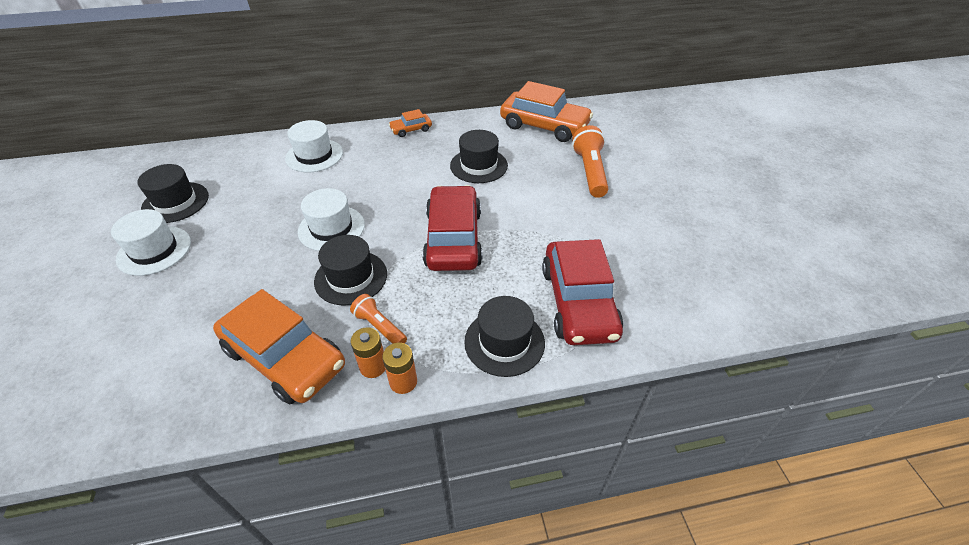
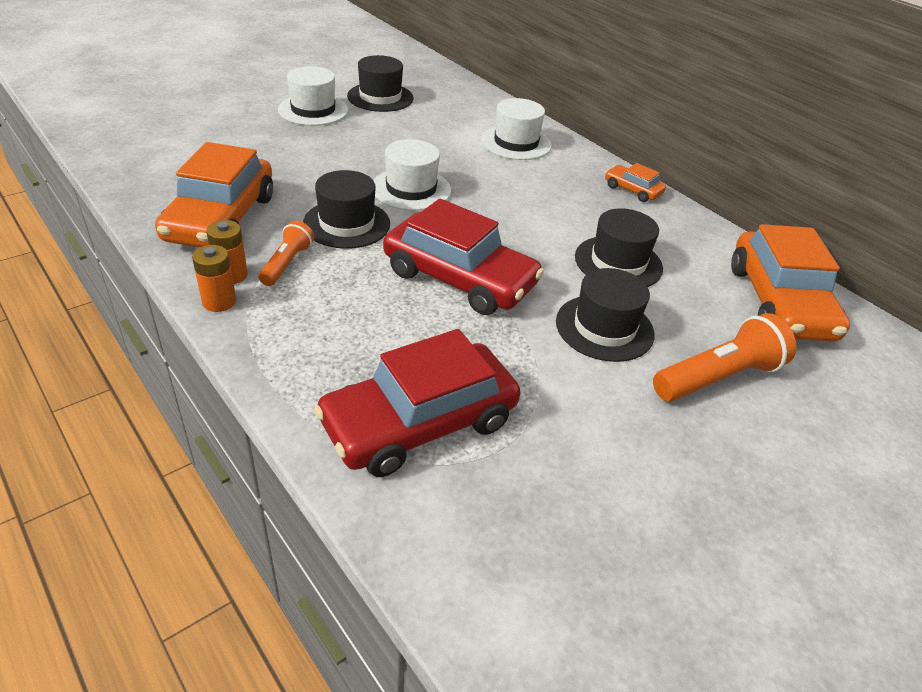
camera: 60 degrees right, 5 degrees down
(453, 238) = (459, 278): red car -> red car turned 60 degrees clockwise
(504, 342) = (311, 366): black hat -> black hat (604, 328)

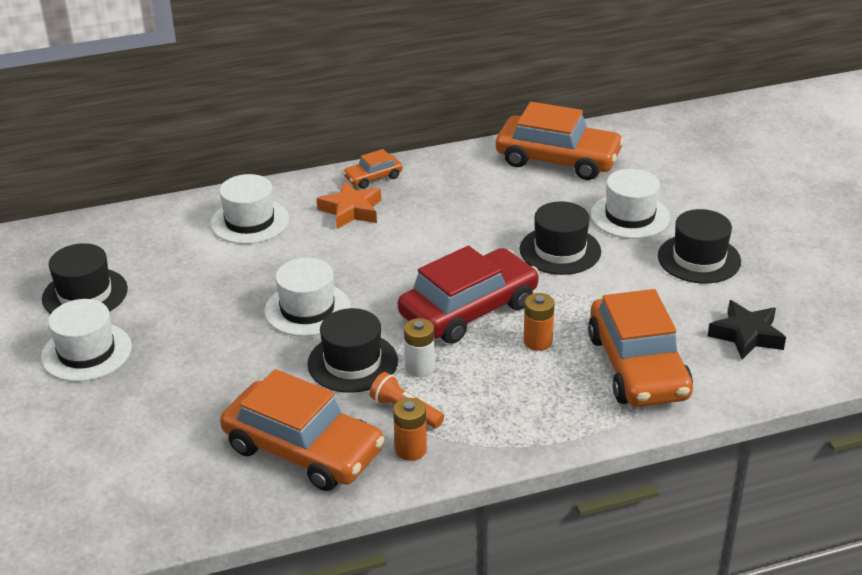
camera: 65 degrees left, 5 degrees down
(219, 302) = (450, 461): orange battery -> orange battery (537, 341)
(354, 262) = (420, 367): none -> white battery
(419, 423) = (638, 366): red car -> orange car
(535, 532) = (746, 335): none -> black star
(570, 187) = (351, 210): none -> orange star
(618, 262) = (479, 219): black hat -> black hat (699, 259)
(718, 377) = (630, 216): orange flashlight -> white hat

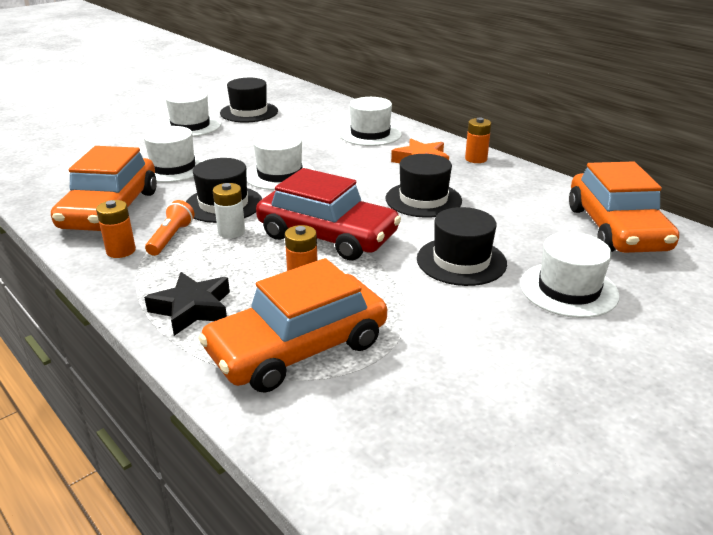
camera: 65 degrees right, 5 degrees down
(219, 386) = (173, 167): none -> white hat
(373, 177) = (476, 159): orange car -> orange battery
(699, 259) = (538, 354): black hat -> black hat (423, 199)
(746, 335) = (412, 424): black star -> black star (192, 309)

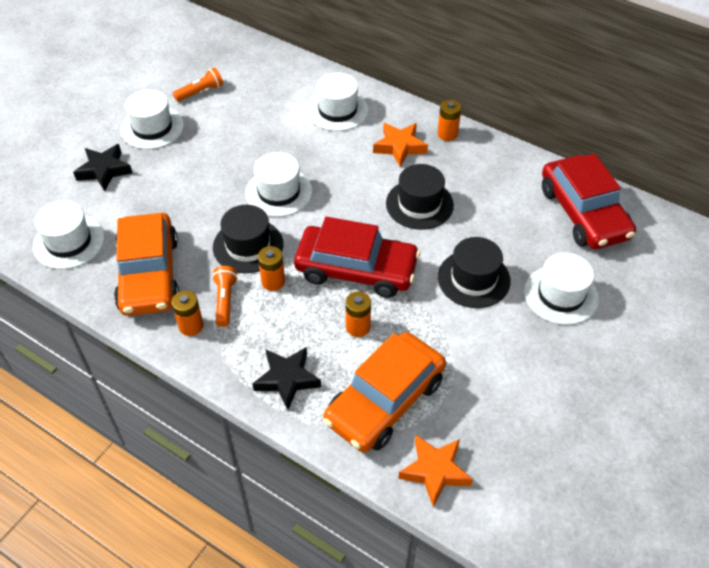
camera: 15 degrees left, 20 degrees up
(127, 144) = (104, 170): none -> black star
(173, 167) = (172, 200): white hat -> white hat (69, 242)
(231, 232) = (273, 281): white battery -> orange battery
(249, 112) = (200, 92): black hat -> orange flashlight
(326, 432) = (435, 471): none -> orange star
(616, 229) = (583, 213): orange car -> red car

